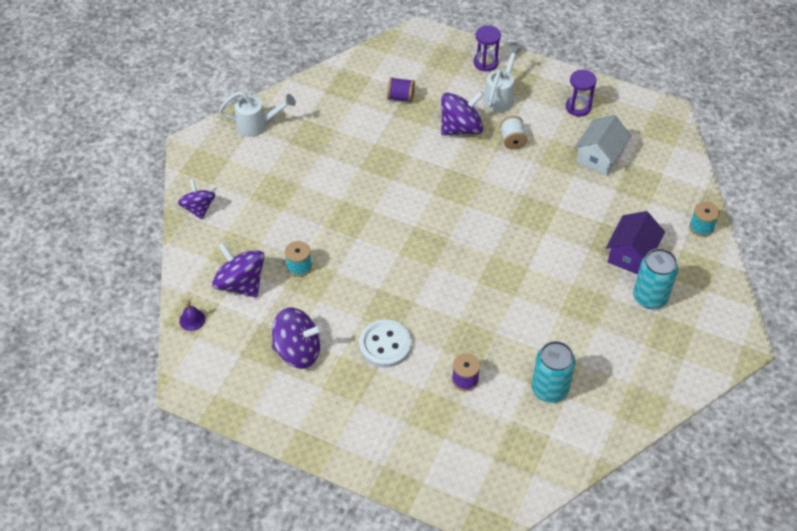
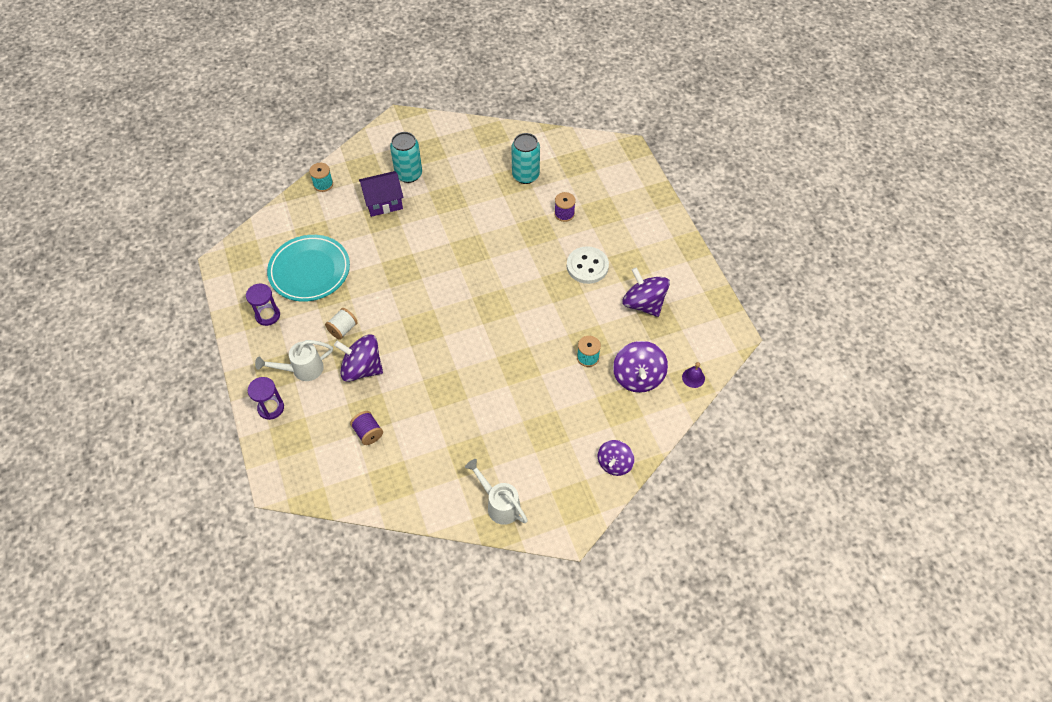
camera: 135 degrees left, 5 degrees up
(599, 157) = (309, 271): white house -> turquoise plate

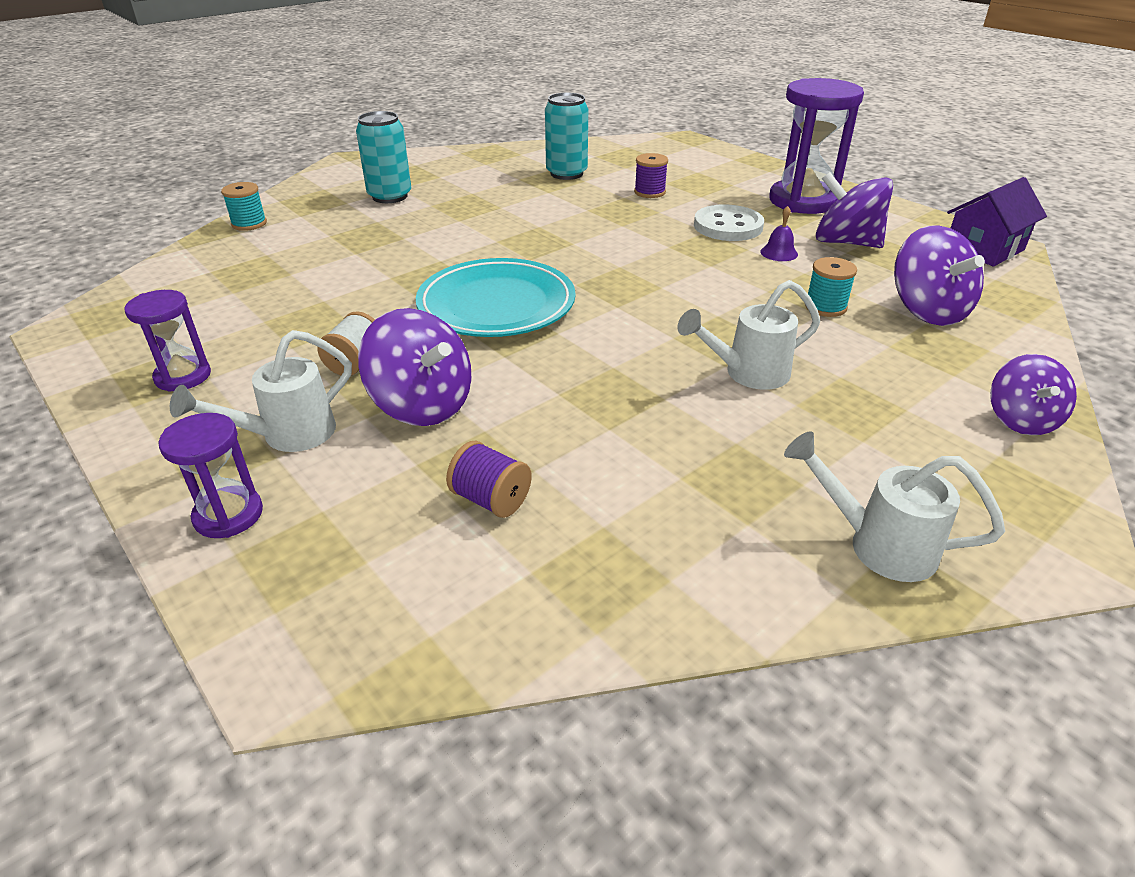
camera: 20 degrees left, 20 degrees down
(309, 271) = (256, 308): turquoise plate -> turquoise plate (496, 305)
(362, 368) = (422, 405): purple spinning top -> purple spinning top turned 135 degrees counterclockwise
(383, 202) = (362, 223): purple house -> purple house (984, 249)
(514, 394) = (747, 374): none -> white watering can
(652, 252) = (803, 201): none -> purple hourglass
(693, 377) = (1007, 294): purple bell -> purple bell (779, 253)

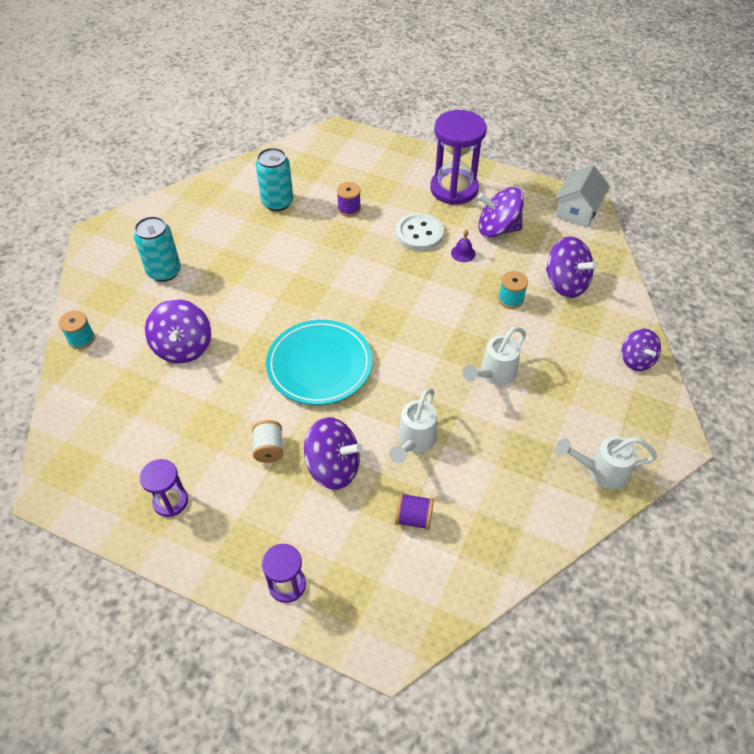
camera: 25 degrees left, 15 degrees up
(287, 436) = (274, 520): white watering can -> white watering can (414, 442)
(348, 253) = (183, 347): none -> purple spinning top
(984, 249) = (577, 211): purple house -> white house

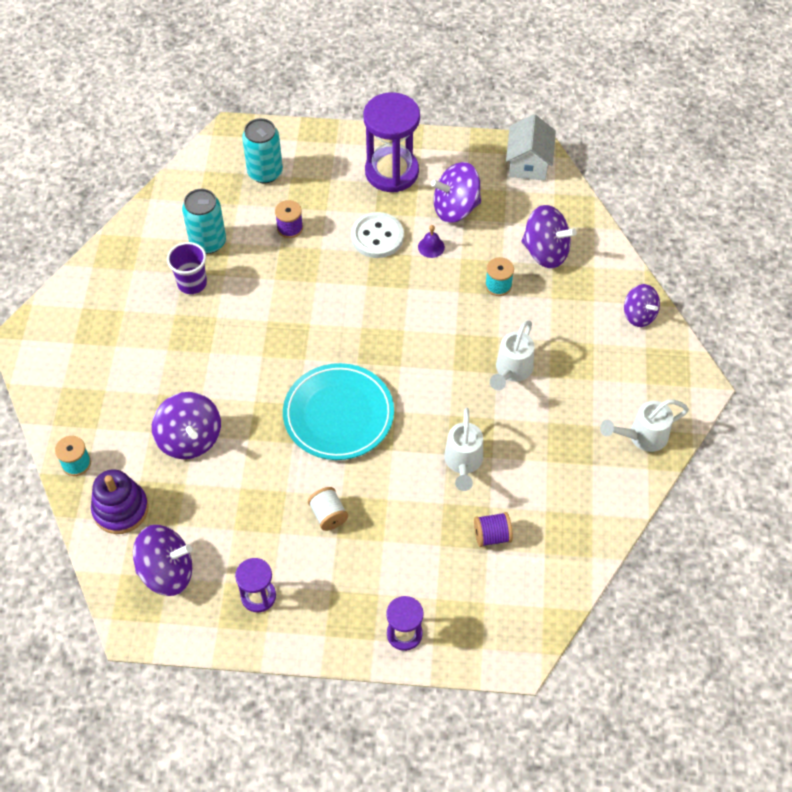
camera: 20 degrees left, 5 degrees up
(95, 387) = (121, 509): none -> purple stacking toy
(164, 271) = (125, 361): turquoise can -> turquoise can (265, 172)
(249, 229) = (192, 283): none -> purple cup
(333, 467) = (398, 513): purple spinning top -> purple spinning top (167, 572)

